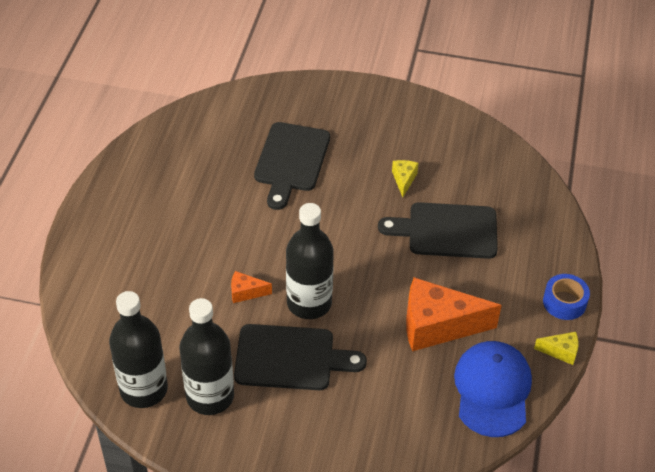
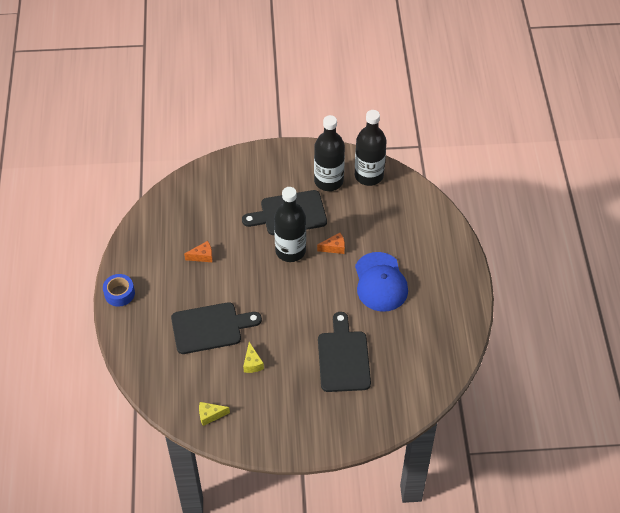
camera: 165 degrees right, 5 degrees up
(437, 326) = (202, 256): orange cheese -> orange cheese, size x0.45
(492, 390) = (160, 224): blue cap -> blue cap (380, 282)
(560, 351) = (119, 259): yellow cheese -> yellow cheese (210, 415)

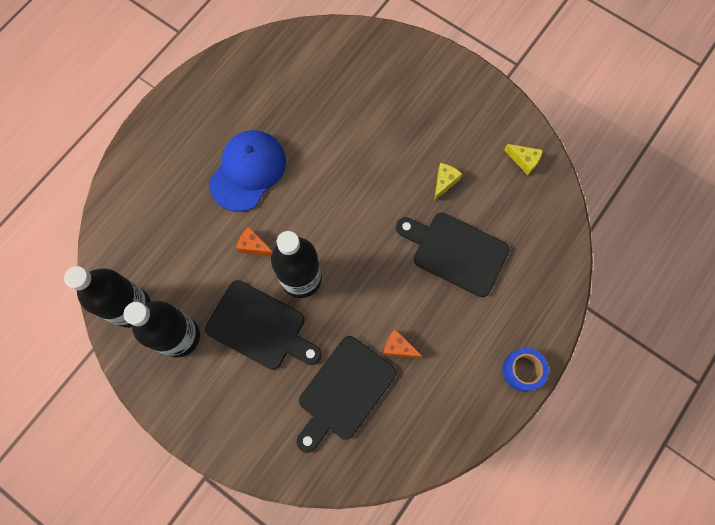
camera: 140 degrees left, 20 degrees up
(343, 358) = (355, 123): black cutting board -> black cutting board (344, 392)

